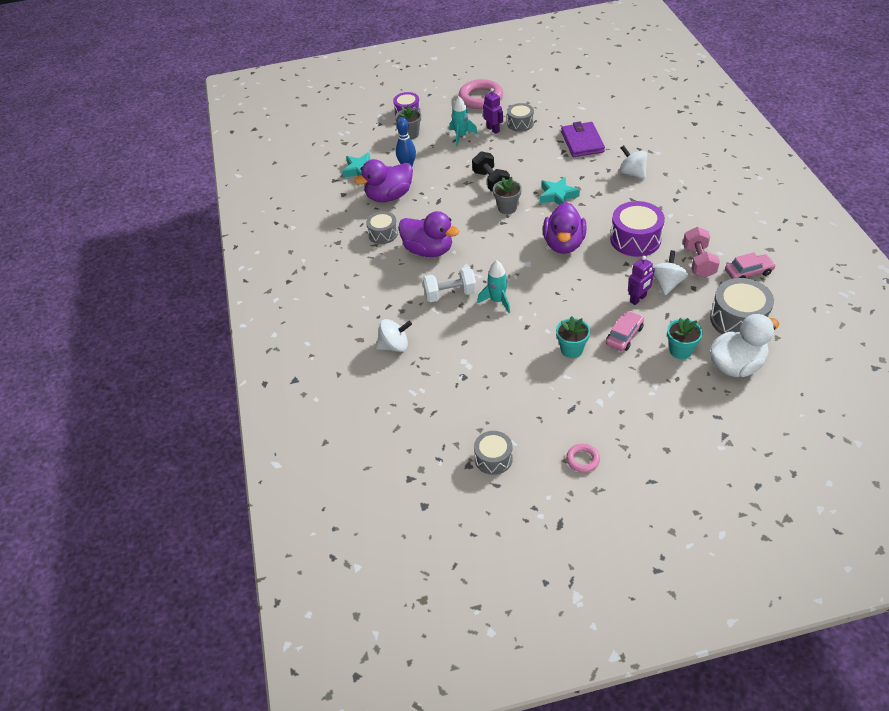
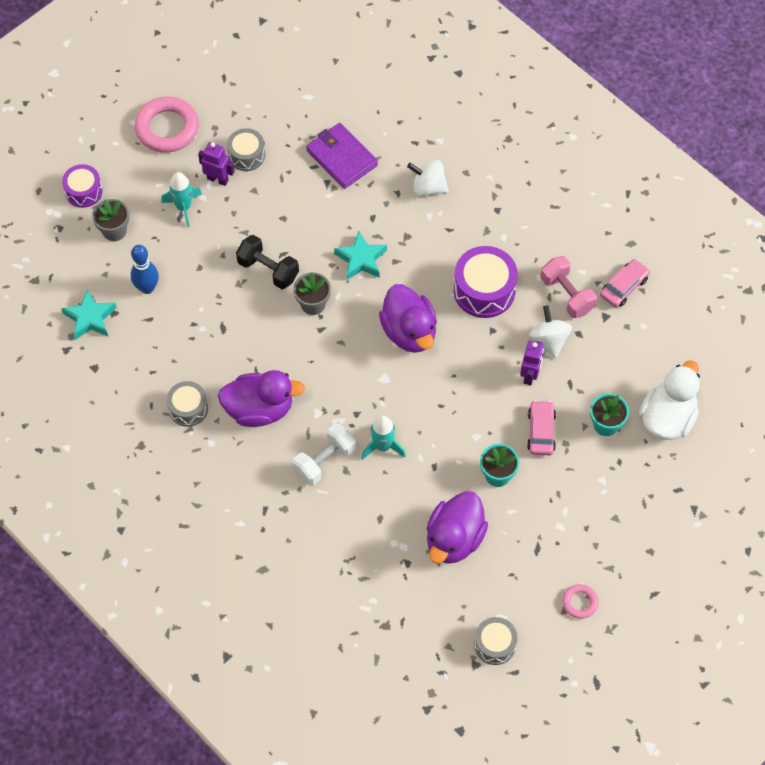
camera: 35 degrees left, 15 degrees up
(389, 196) = (156, 346): purple duck -> purple duck (454, 539)
(394, 346) = (307, 559): white spinning top -> none
(738, 319) = (643, 357): grey drum -> none

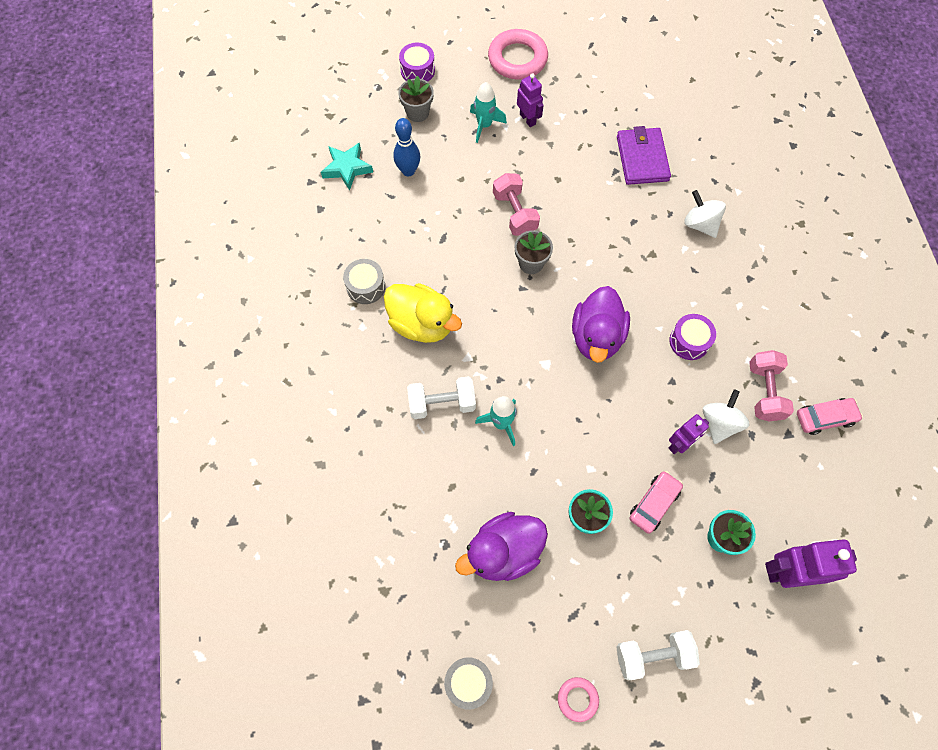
camera: 35 degrees right, 5 degrees up
(246, 155) = (565, 113): grey drum -> none
(259, 409) = (422, 324): purple duck -> yellow duck
(268, 270) = (515, 213): black dumbbell -> pink dumbbell
(361, 259) = (599, 250): turquoise star -> none
(484, 290) = (689, 341): purple drum -> purple drum, size x0.62
(611, 538) = (652, 655): none -> white dumbbell
(667, 418) = (787, 572): white duck -> purple robot

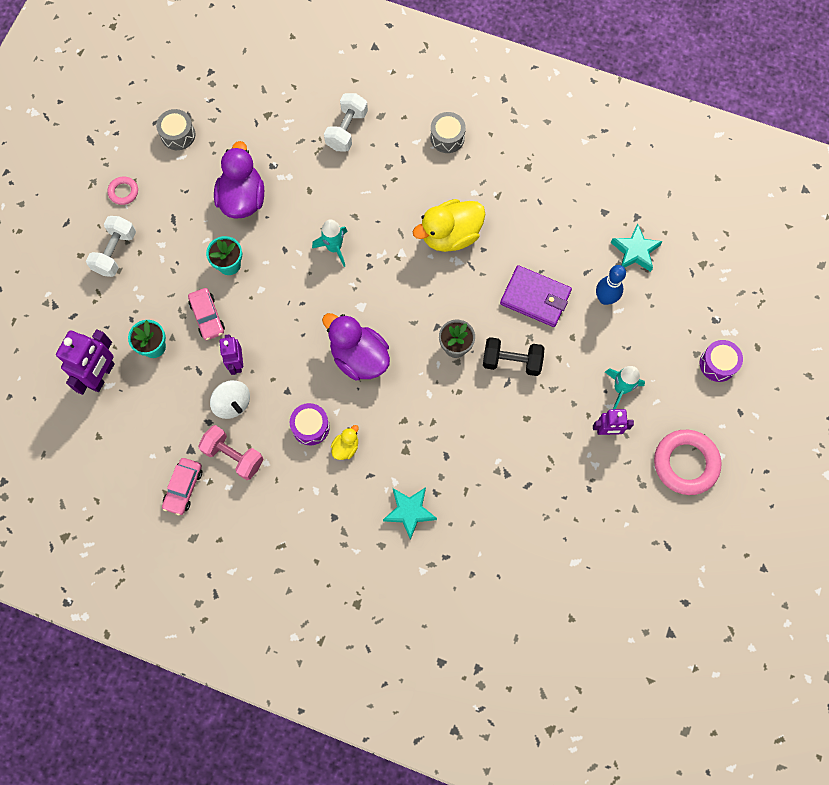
camera: 120 degrees right, 5 degrees up
(366, 287) = (508, 211): grey drum -> grey drum (447, 137)
(417, 113) = (666, 338): grey flower pot -> none
(442, 403) = (375, 216): white dumbbell -> white dumbbell (347, 130)
(515, 213) = (511, 361): pink dumbbell -> black dumbbell
(642, 158) = (506, 506): purple wallet -> purple wallet (535, 298)
(685, 302) = (346, 447): none -> yellow duck
(700, 224) = (409, 512): white spinning top -> turquoise star

